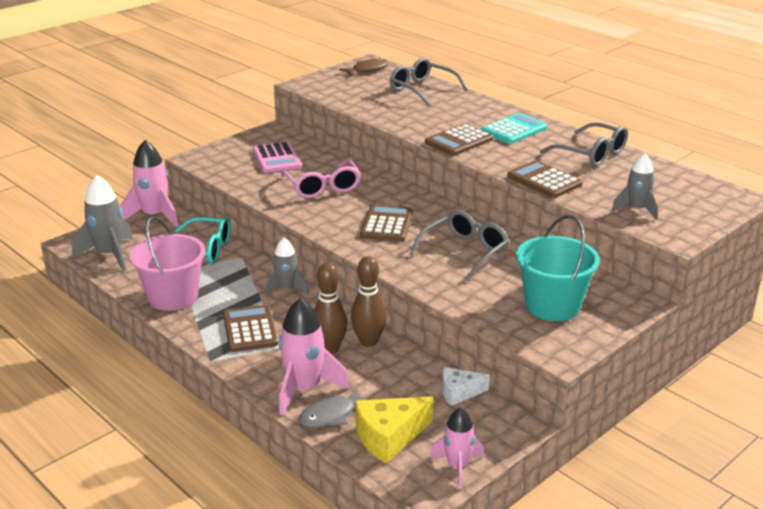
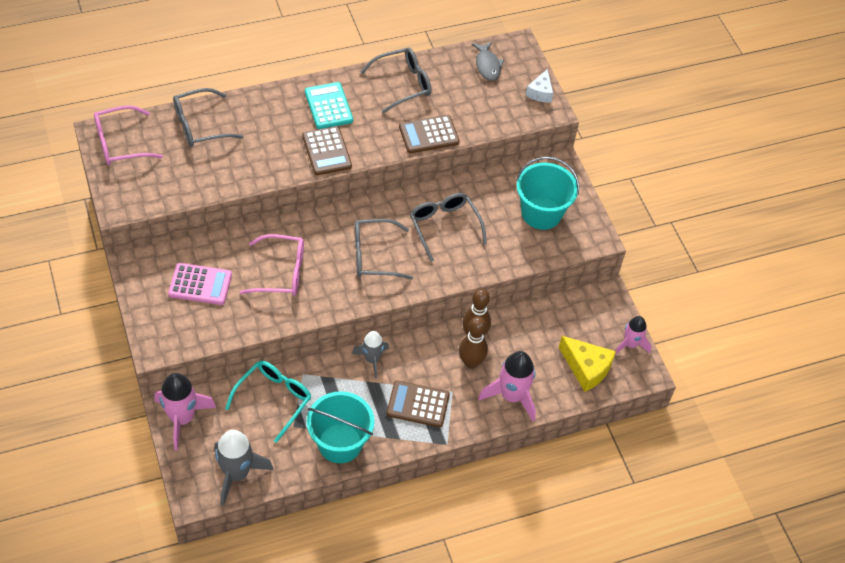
camera: 70 degrees left, 25 degrees up
(173, 297) = (340, 443): pink bucket -> turquoise bucket
(331, 415) = (548, 391): grey fish -> grey fish (487, 65)
(367, 70) = (120, 143): brown fish -> pink glasses
(386, 224) = (374, 255): brown calculator -> grey glasses
(389, 437) = (586, 368): yellow cheese -> yellow cheese turned 45 degrees counterclockwise
(459, 392) = (559, 309): white cheese -> white cheese (540, 92)
(636, 210) = (502, 109): grey rocket -> none

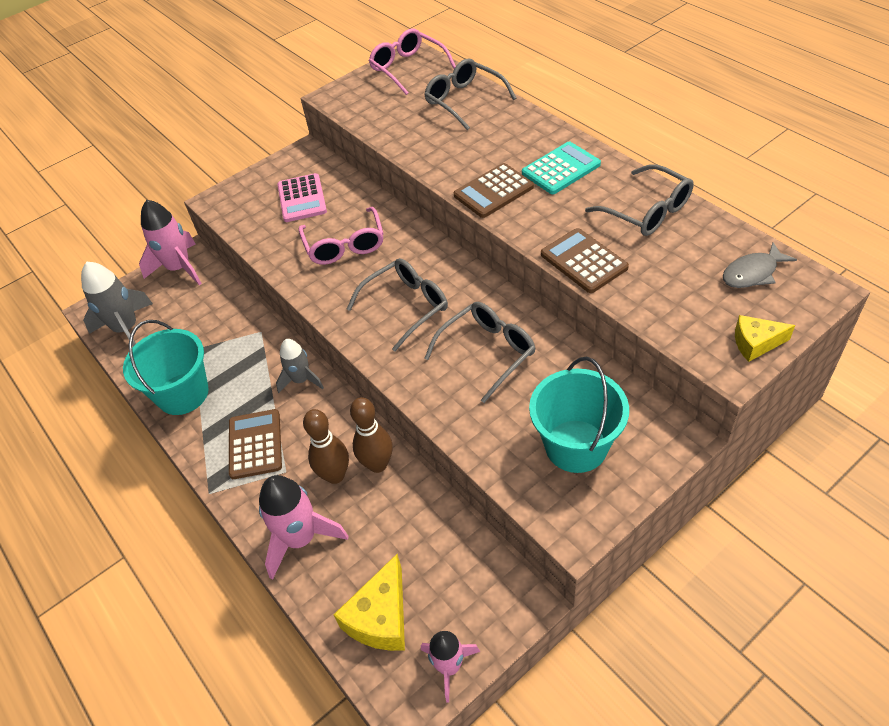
camera: 80 degrees right, 5 degrees down
(274, 399) = (222, 322): turquoise glasses -> none
(374, 255) = (406, 306): grey glasses -> grey glasses turned 75 degrees clockwise
(540, 92) = (755, 343): white cheese -> yellow cheese

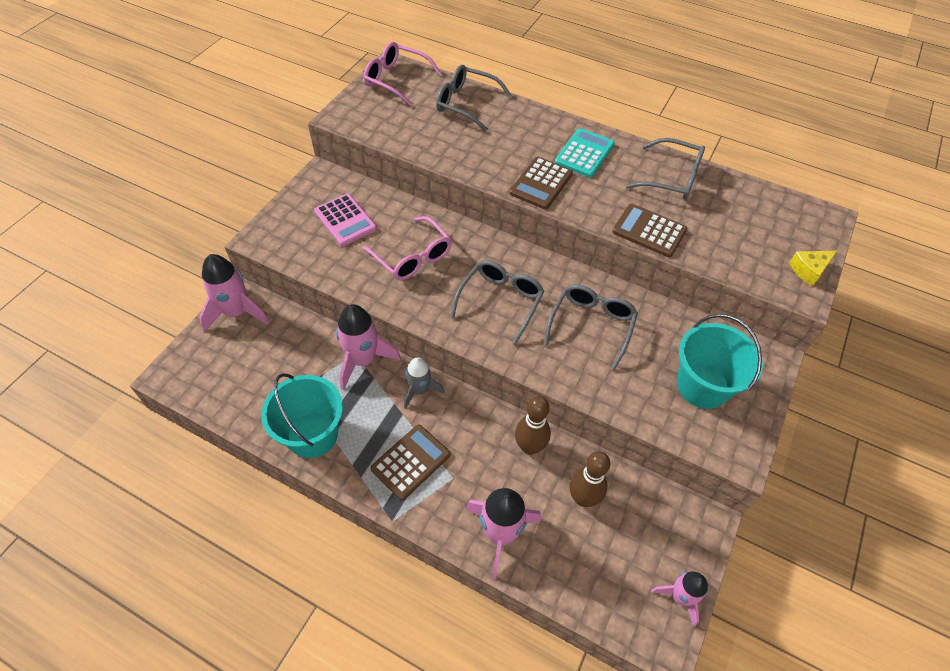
camera: 30 degrees left, 5 degrees up
(126, 329) = (215, 386): grey rocket -> none
(255, 444) = (410, 462): brown calculator -> brown calculator turned 75 degrees clockwise
(264, 338) = (363, 360): none -> pink rocket
(335, 475) = (499, 468): brown bowling pin -> brown bowling pin (583, 498)
(381, 617) = (605, 577): yellow cheese -> none
(752, 273) = (775, 214): grey fish -> none

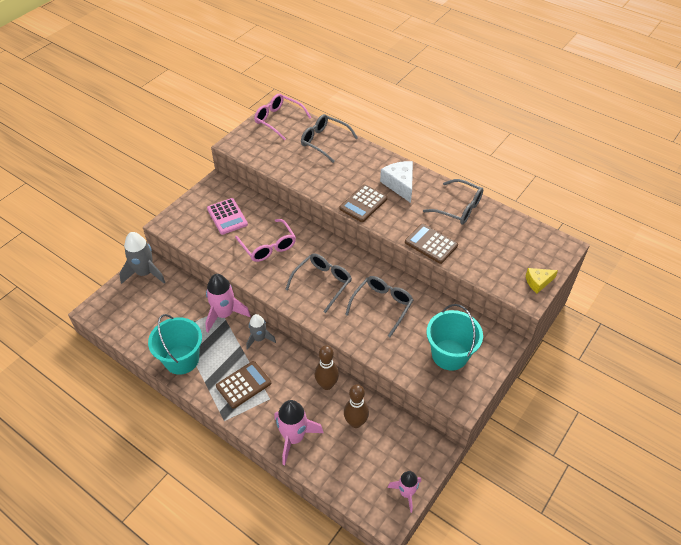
camera: 10 degrees right, 5 degrees down
(237, 312) = (145, 273): pink rocket -> grey rocket
(584, 153) = (400, 185): turquoise calculator -> white cheese

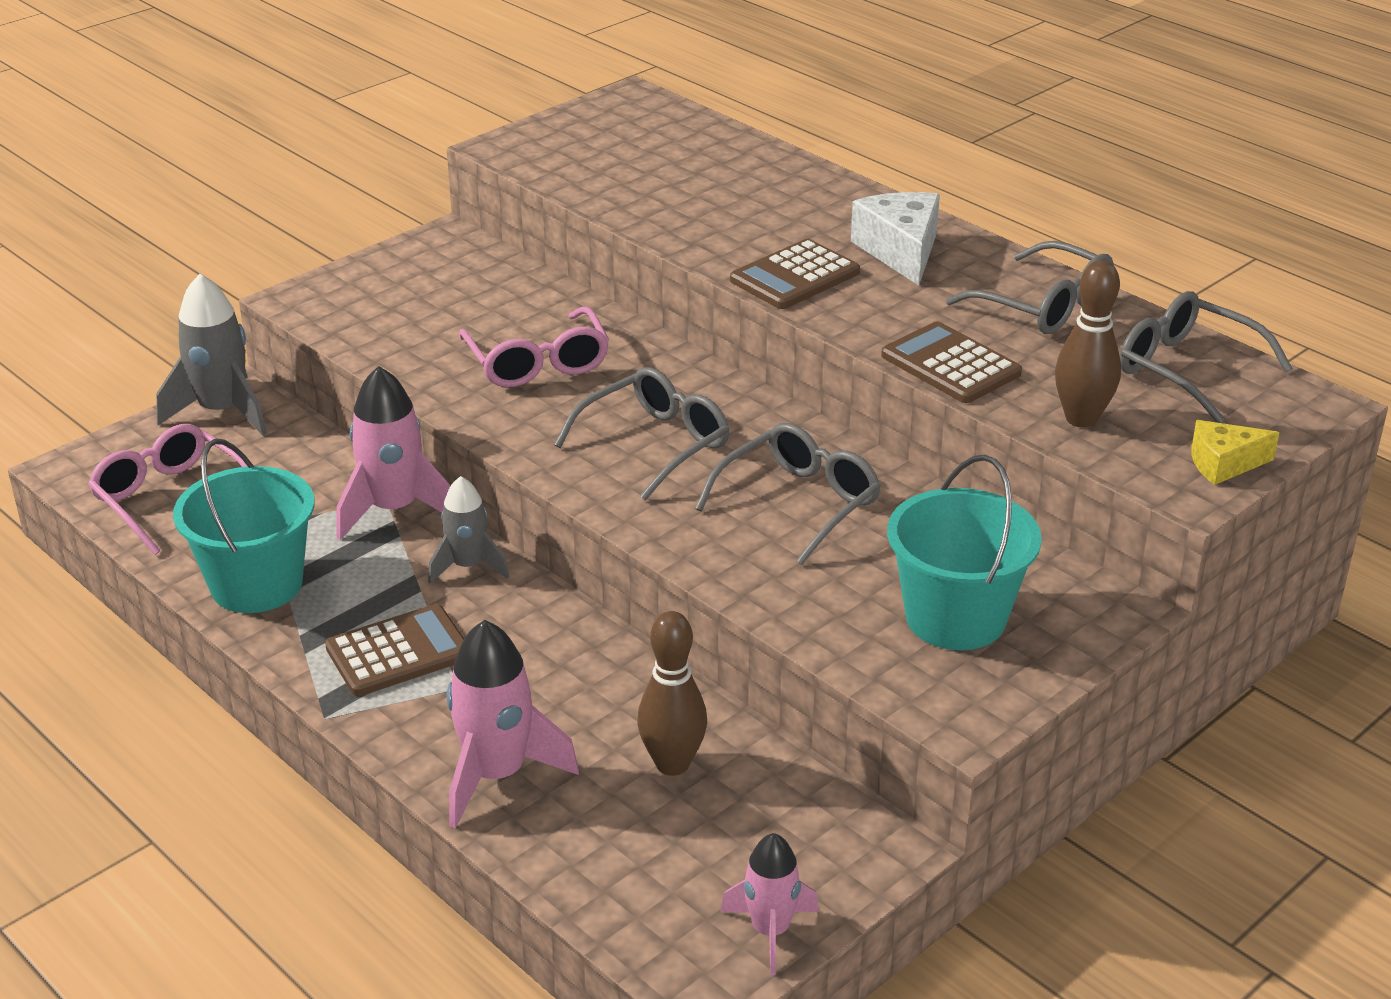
camera: 10 degrees right, 15 degrees down
(227, 216) = (452, 300): pink calculator -> none
(278, 120) = (627, 114): pink glasses -> pink glasses (170, 498)
(324, 141) = (730, 159): grey glasses -> grey glasses (1186, 369)
(327, 384) = (617, 677): brown bowling pin -> brown bowling pin (1081, 419)

